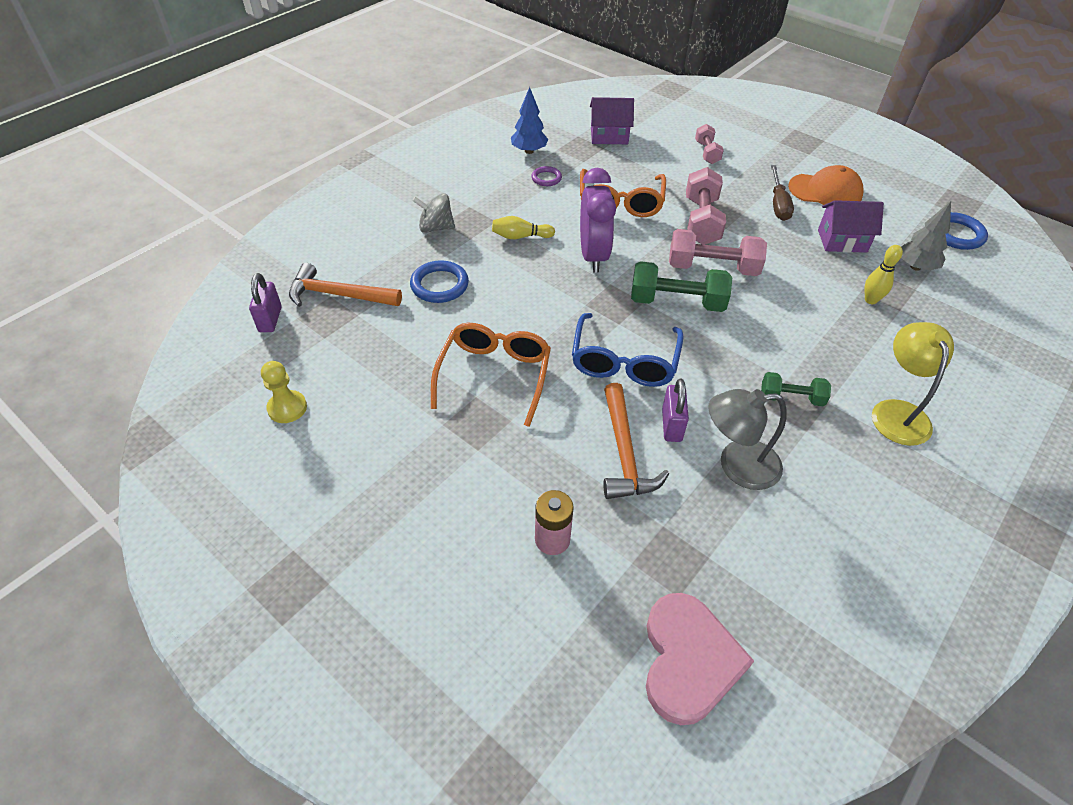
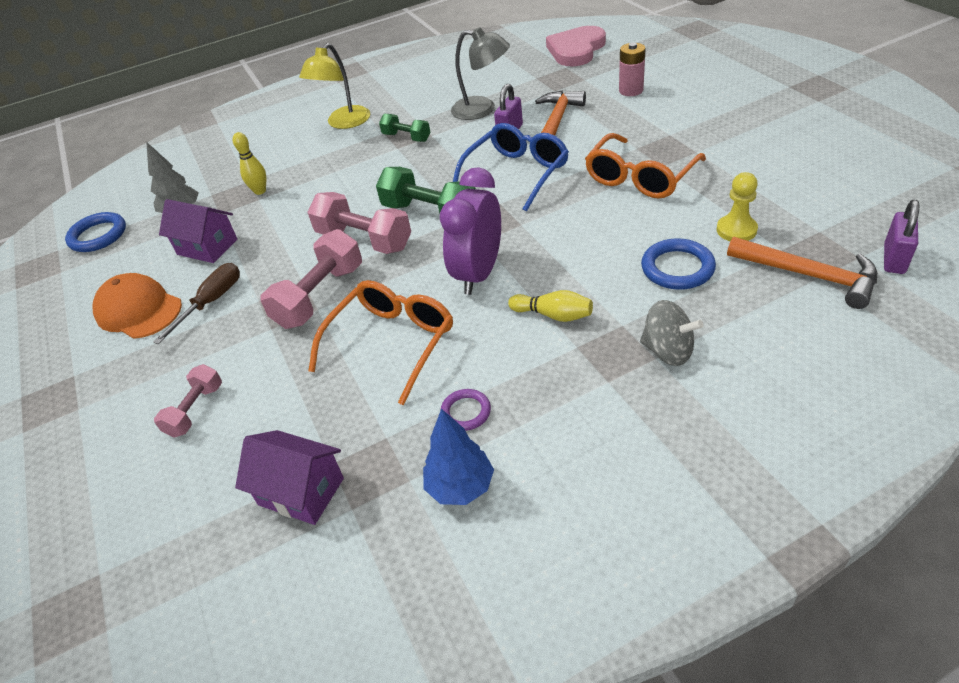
camera: 150 degrees left, 5 degrees down
(287, 408) = (846, 177): yellow pawn -> yellow pawn (736, 230)

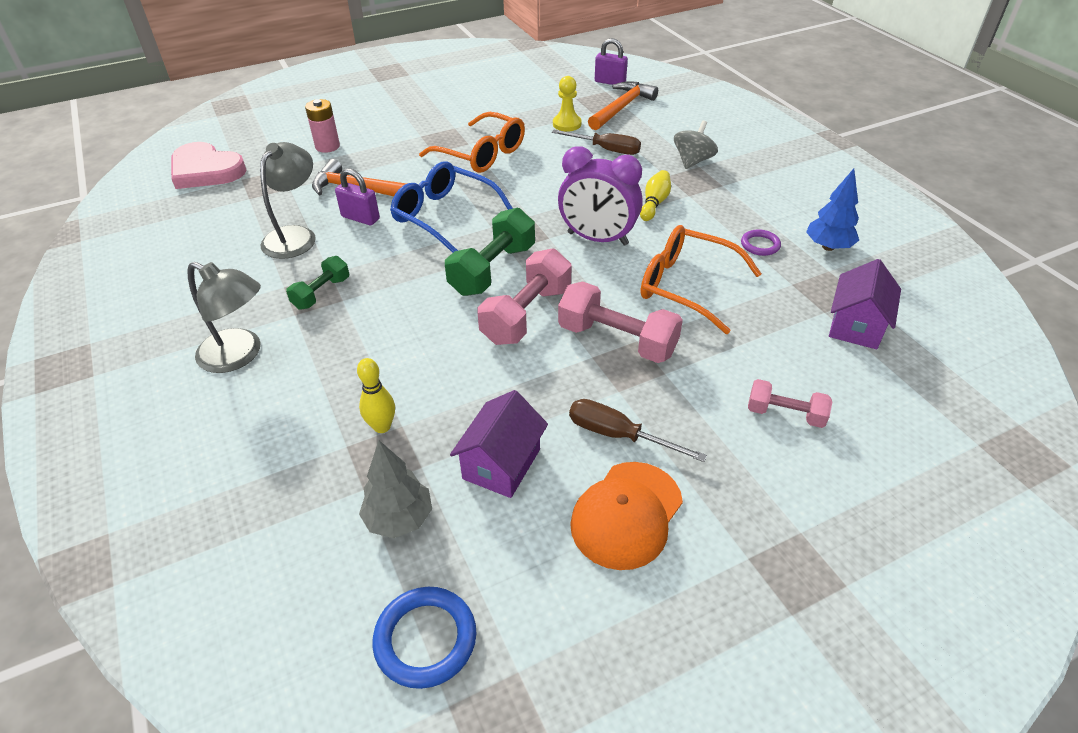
camera: 95 degrees left, 0 degrees up
(344, 123) = (239, 355): yellow lamp -> grey lamp
(677, 268) = (606, 150): blue ring -> brown screwdriver

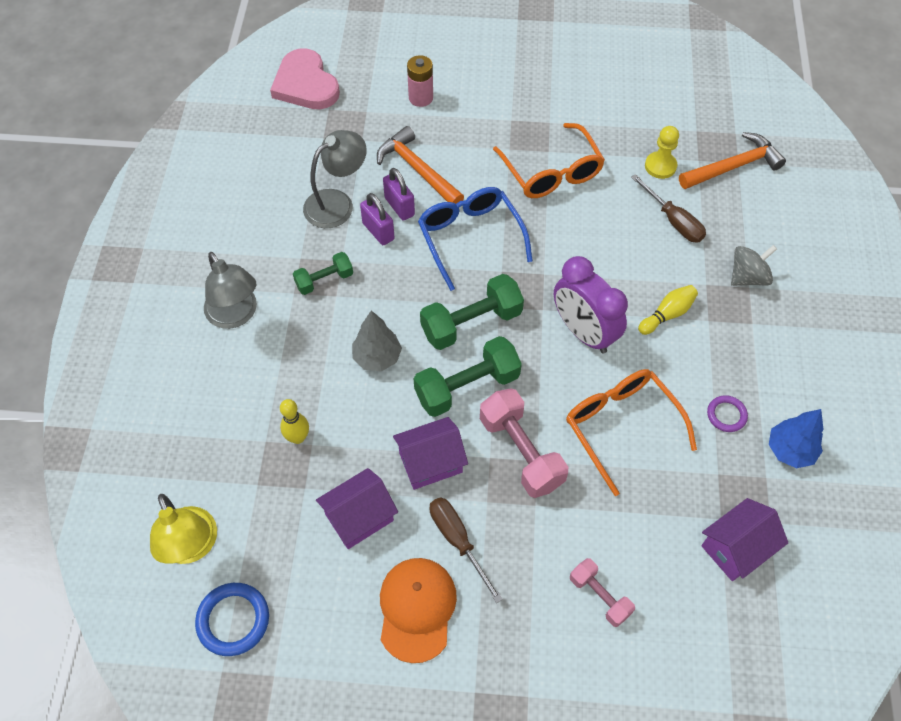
camera: 30 degrees right, 15 degrees up
(320, 589) = (192, 547): none -> yellow lamp
(399, 519) = (266, 522): grey tree -> grey tree (377, 357)
(526, 315) = (467, 387): pink dumbbell -> green dumbbell
(539, 385) = (430, 462): none -> purple house
(610, 82) = (750, 121): purple padlock -> purple padlock (378, 231)
(626, 514) = (416, 609): orange cap -> orange cap turned 120 degrees clockwise

